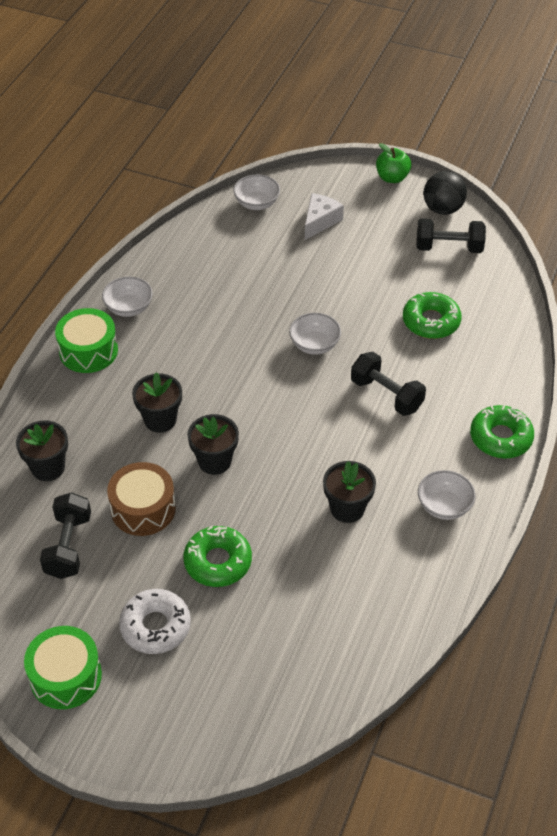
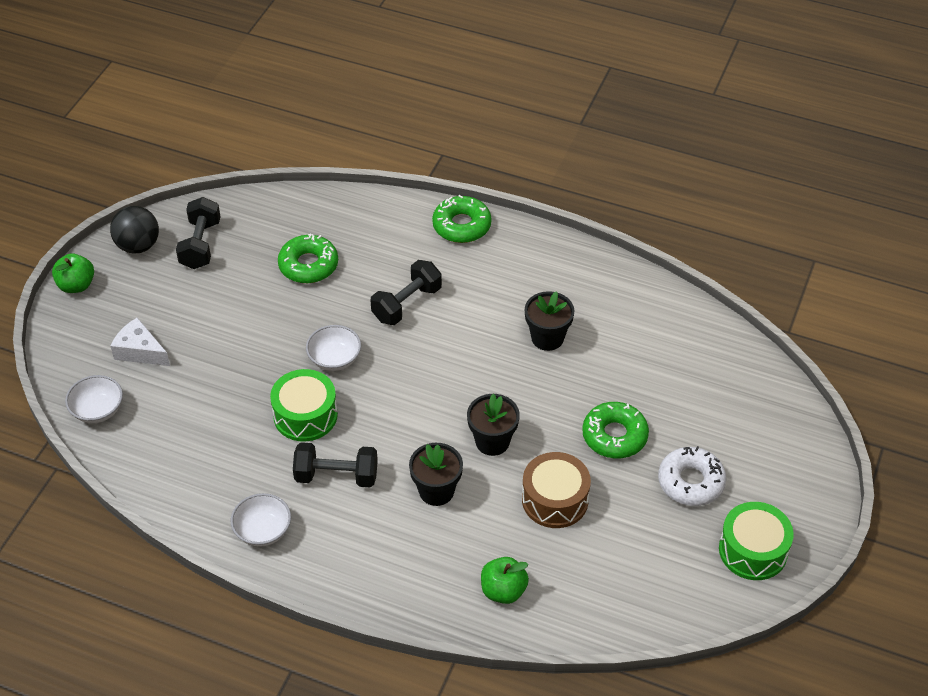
camera: 90 degrees left, 0 degrees up
(48, 467) = (503, 591): black flower pot -> green apple
(68, 546) = (605, 562): black dumbbell -> black dumbbell (336, 476)
(88, 351) = (330, 566): green drum -> green drum (305, 415)
(444, 506) = (541, 269): white bowl -> none

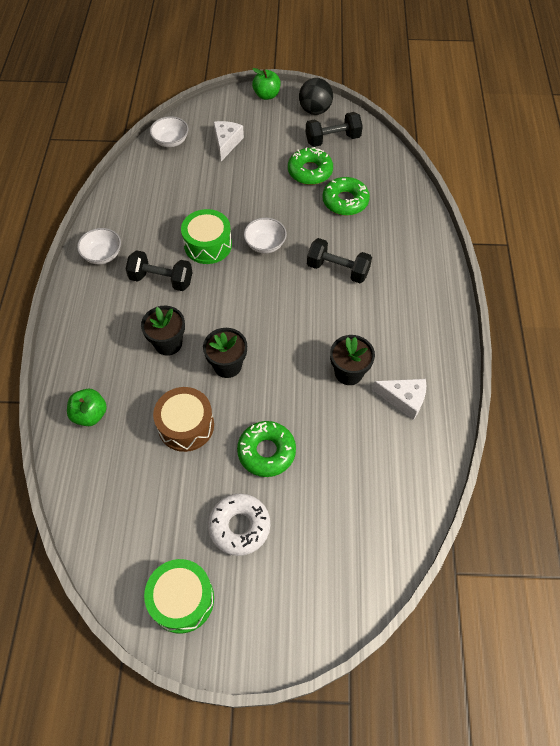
camera: 70 degrees right, 10 degrees up
(336, 476) = (161, 280): black dumbbell -> black dumbbell turned 60 degrees counterclockwise
(461, 225) = (437, 279): green donut -> green donut (310, 171)
(597, 304) = (404, 399): none -> white cheese

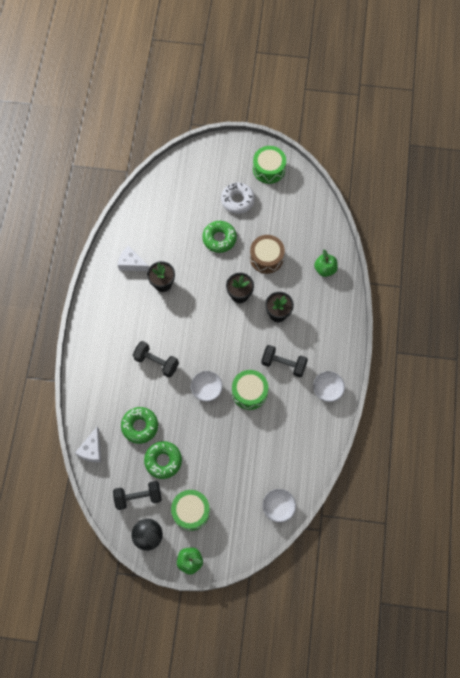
camera: 175 degrees left, 10 degrees up
(226, 143) = (230, 500): white cheese -> white cheese (92, 449)
(271, 132) = (191, 511): none -> green drum

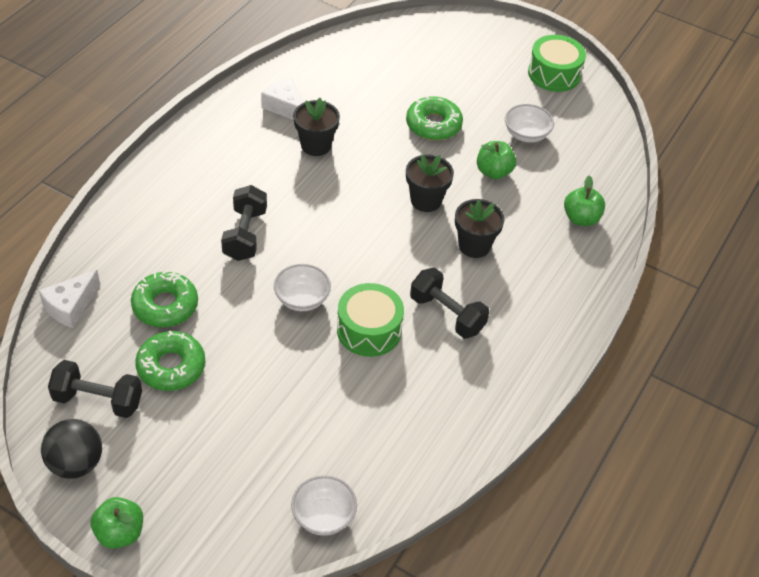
camera: 20 degrees right, 20 degrees down
(156, 362) = (245, 235): black dumbbell -> black dumbbell turned 45 degrees clockwise
(191, 511) = (169, 458): green drum -> none
(237, 200) = (487, 92): white donut -> none
(266, 258) = (493, 172): brown drum -> green apple
(327, 389) = (503, 378): white bowl -> white bowl (526, 134)

